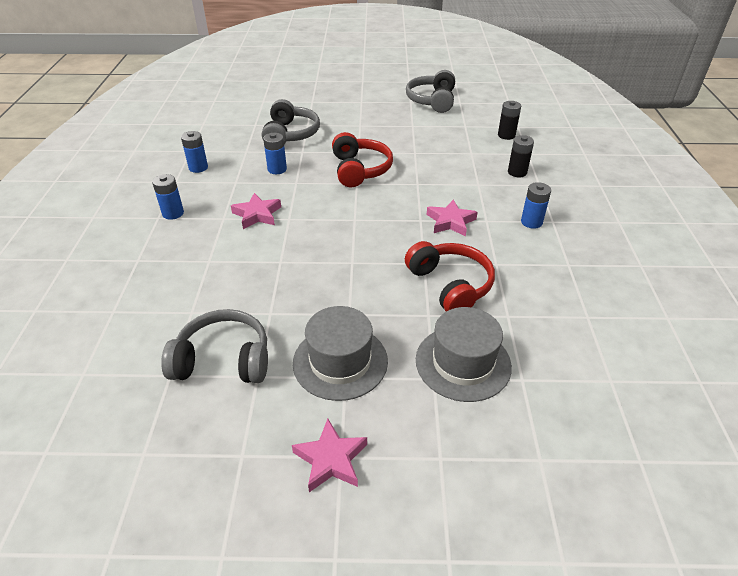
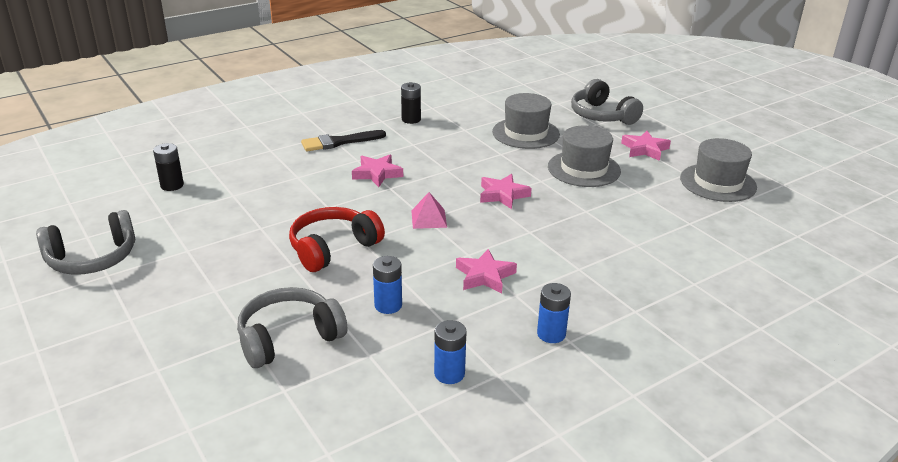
camera: 125 degrees left, 10 degrees down
(192, 472) = (718, 183): none -> grey hat
(223, 360) = (648, 209): grey headphones -> grey headphones (602, 115)
(348, 275) = (503, 195): none -> pink star
(354, 220) = (428, 218): none -> pink pyramid
(450, 285) = (460, 154): red headphones -> none
(517, 172) = (255, 164): black battery -> black battery (411, 119)
(531, 222) = (339, 142): blue battery -> black brush

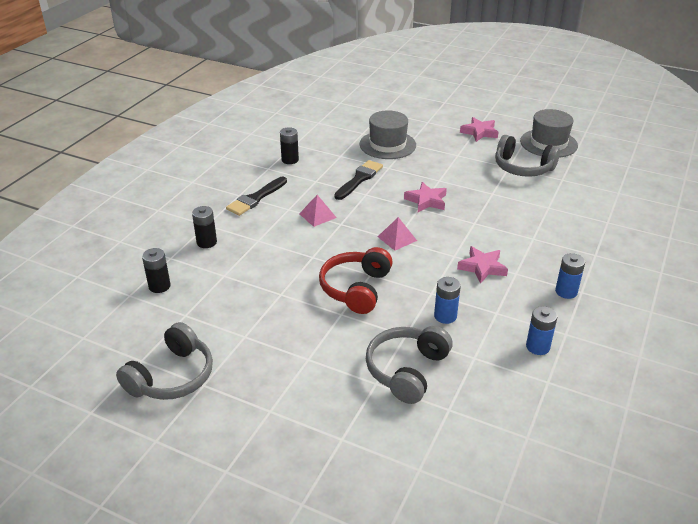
camera: 30 degrees left, 5 degrees up
(252, 164) = (206, 242): none -> black battery
(377, 174) = (317, 215): pink star -> pink pyramid
(457, 155) = (359, 179): none -> black brush
(584, 169) = (457, 161): grey hat -> none
(602, 115) = (424, 113): grey headphones -> grey headphones (522, 168)

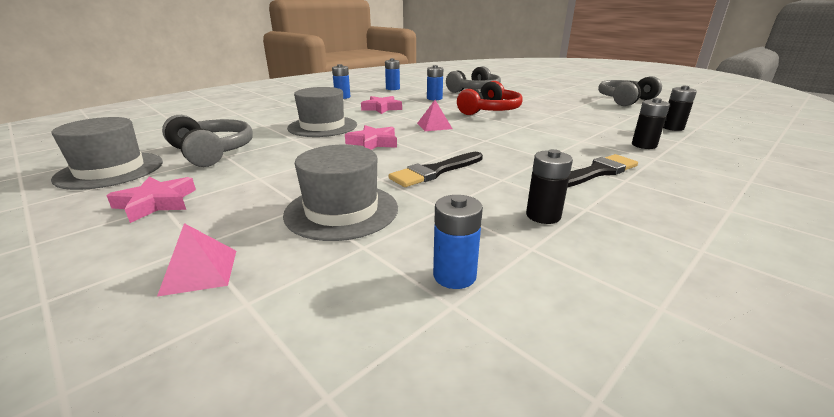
camera: 160 degrees left, 10 degrees down
(317, 215) = (510, 148): pink pyramid -> pink pyramid (199, 271)
(321, 130) = (454, 275): none -> blue battery
(495, 215) = (322, 126): none -> grey hat

